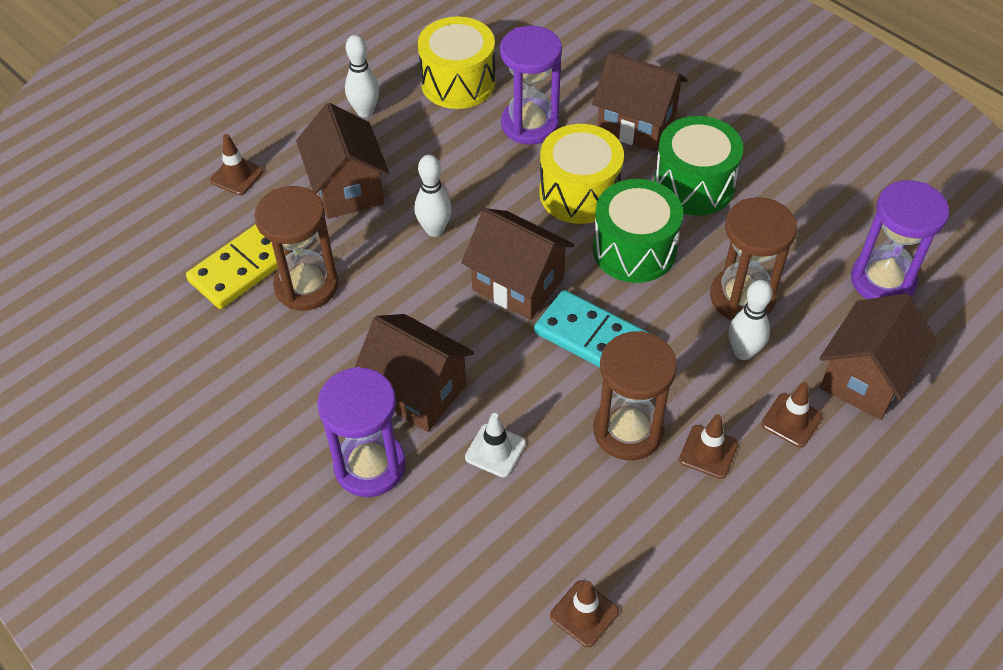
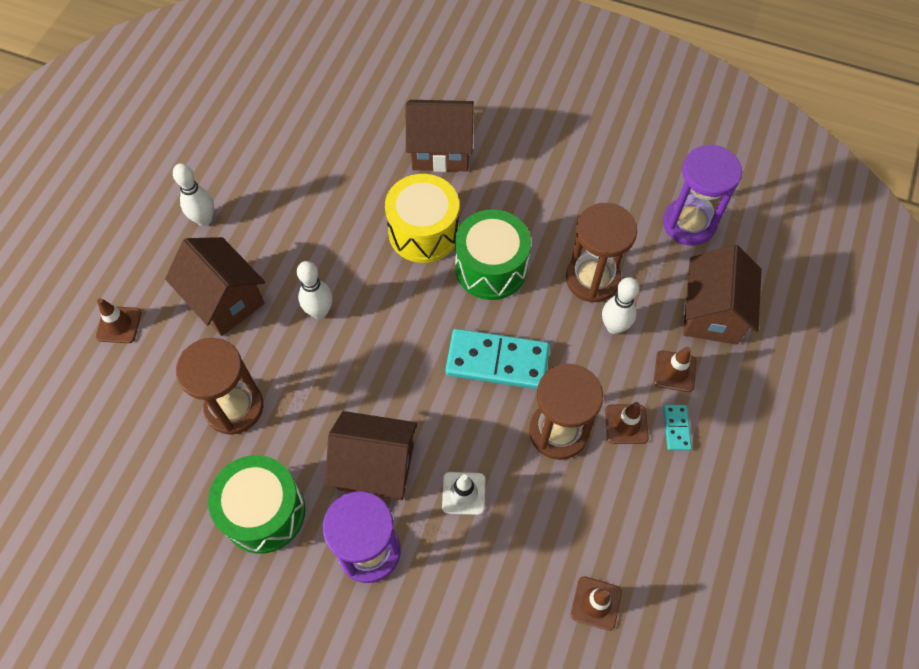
camera: 25 degrees left, 10 degrees up
(247, 265) = (171, 408): yellow domino -> none
(458, 82) = (273, 162): yellow drum -> none
(518, 284) = (412, 336): brown house -> none
(530, 124) = (353, 182): purple hourglass -> none
(694, 185) = (511, 191): green drum -> green drum (264, 512)
(765, 477) = (676, 428): none -> turquoise domino

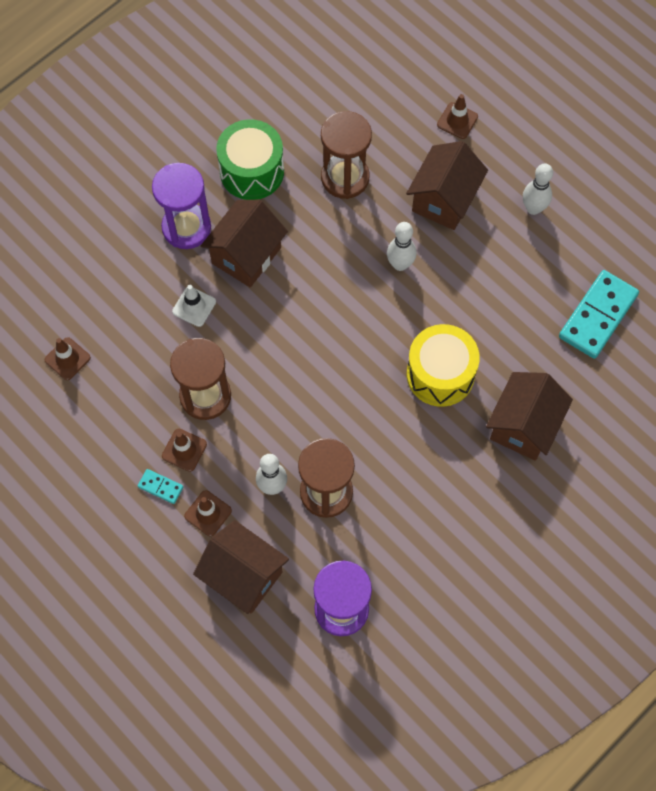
camera: 115 degrees right, 5 degrees up
(225, 300) = (444, 200): brown house -> brown house turned 45 degrees counterclockwise
(491, 268) = (377, 413): green drum -> none
(497, 361) = (288, 378): turquoise domino -> turquoise domino (597, 316)

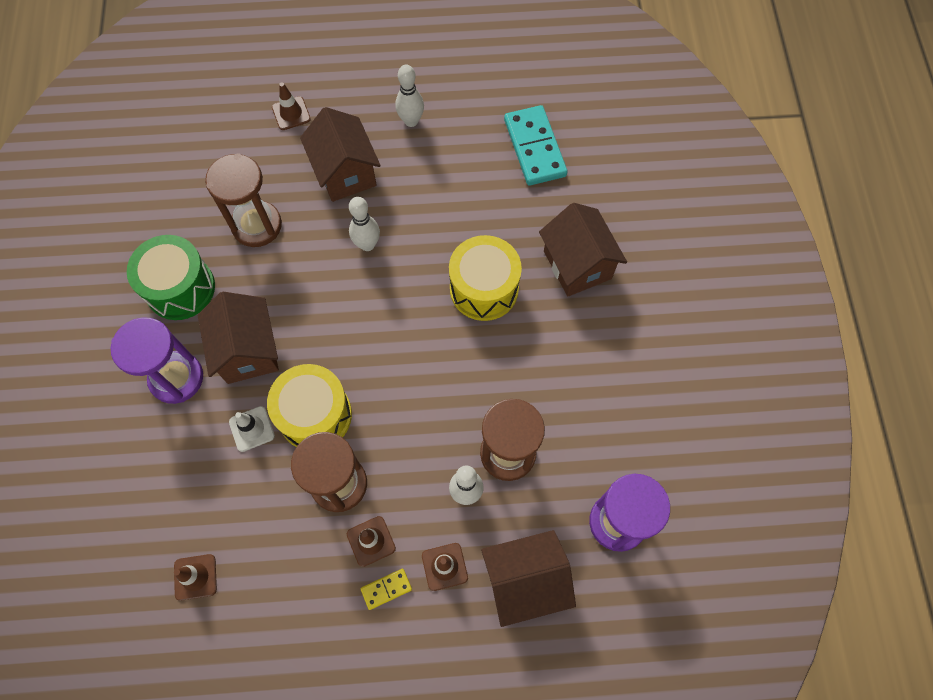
camera: 50 degrees left, 0 degrees up
(160, 487) = (386, 589): turquoise domino -> yellow domino
(240, 339) = (315, 415): none -> yellow drum

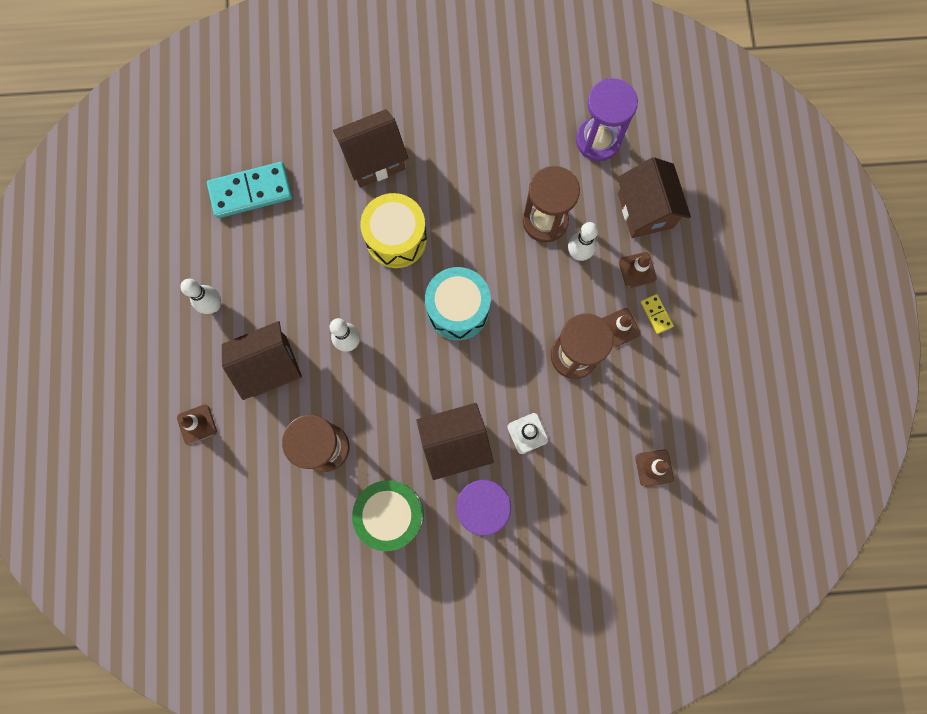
camera: 90 degrees left, 10 degrees up
(315, 415) = (514, 379): yellow drum -> none
(399, 354) = (458, 309): none -> turquoise drum

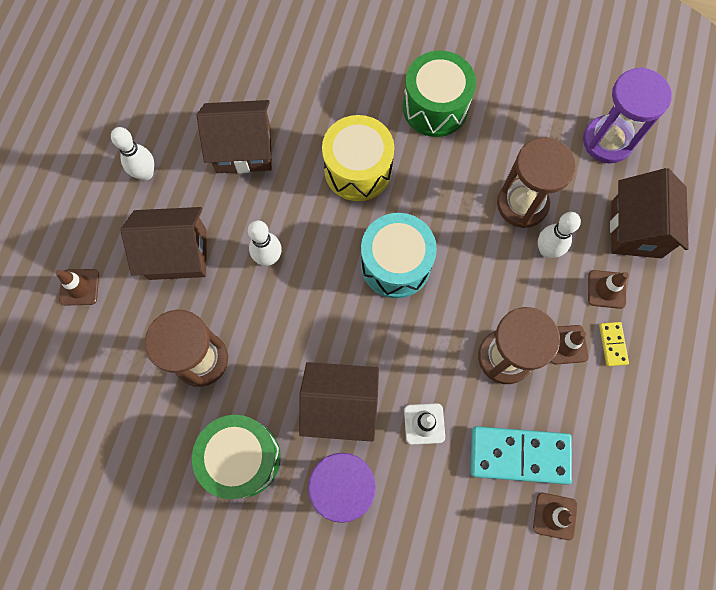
camera: 20 degrees right, 5 degrees down
(251, 192) = (228, 76): turquoise domino -> turquoise domino (519, 455)
(374, 160) = (365, 85): brown house -> brown house (243, 150)
(442, 159) = (435, 107): none -> green drum

